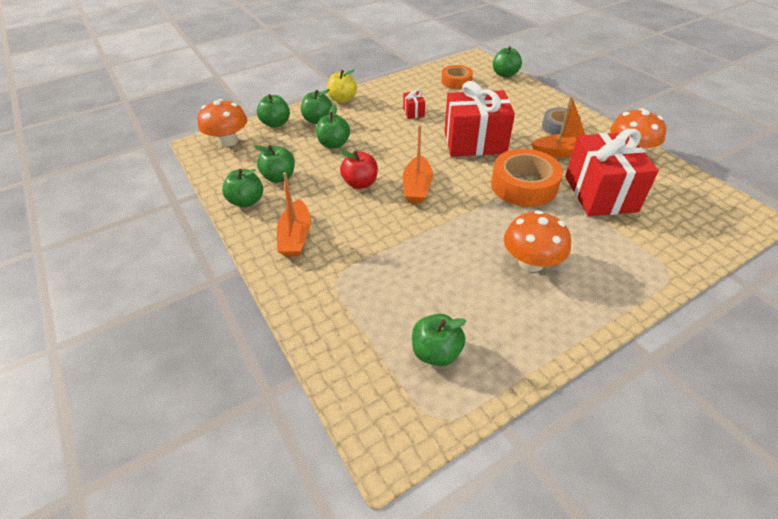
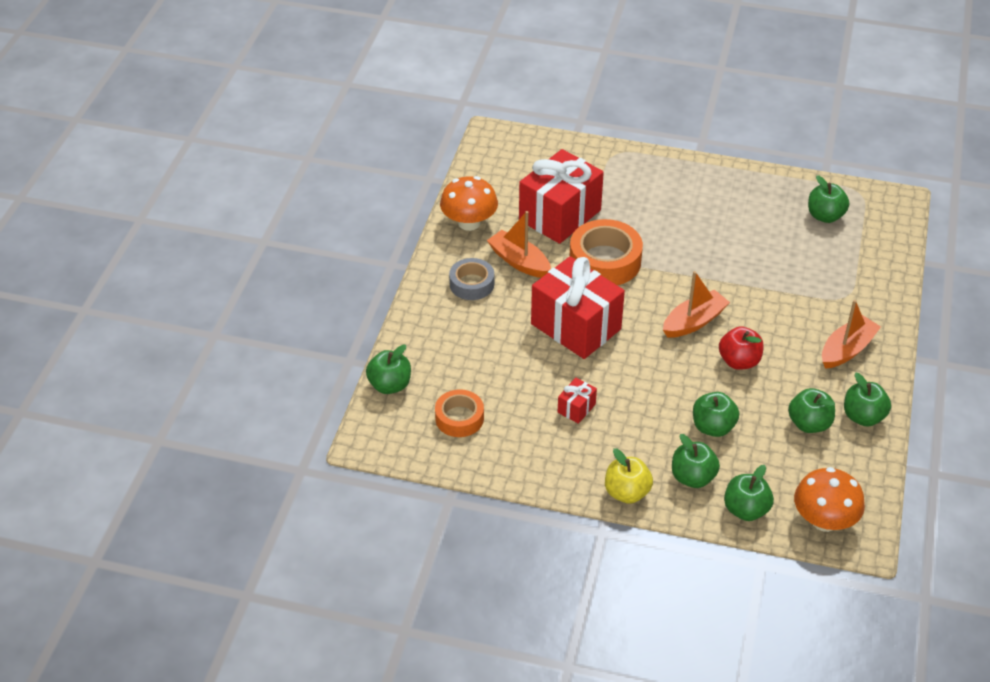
camera: 135 degrees left, 0 degrees up
(531, 262) = (693, 215): orange mushroom -> none

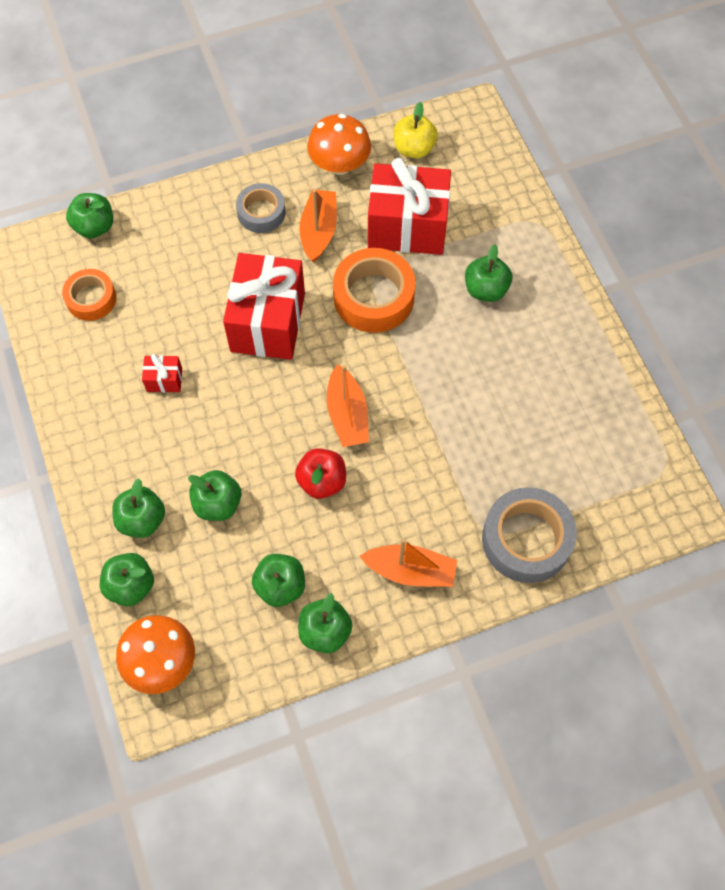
camera: 55 degrees right, 20 degrees up
(627, 492) = (88, 475): yellow apple -> yellow apple (414, 149)
(694, 322) = (347, 414): orange boat -> orange boat turned 60 degrees clockwise
(825, 216) = (599, 452): green apple -> green apple (486, 289)
(865, 282) = (526, 539): none -> grey tape

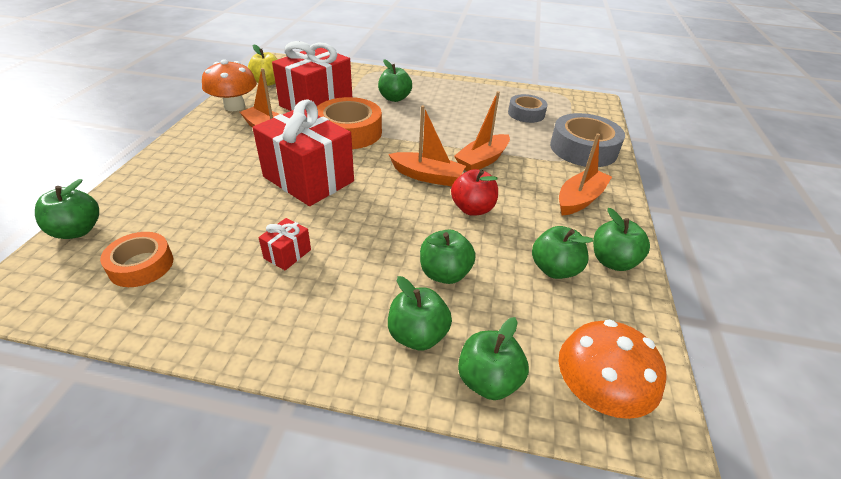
camera: 60 degrees left, 25 degrees down
(261, 212) = (217, 146): grey tape -> grey tape (526, 113)
(416, 448) = (482, 160): none -> orange boat

